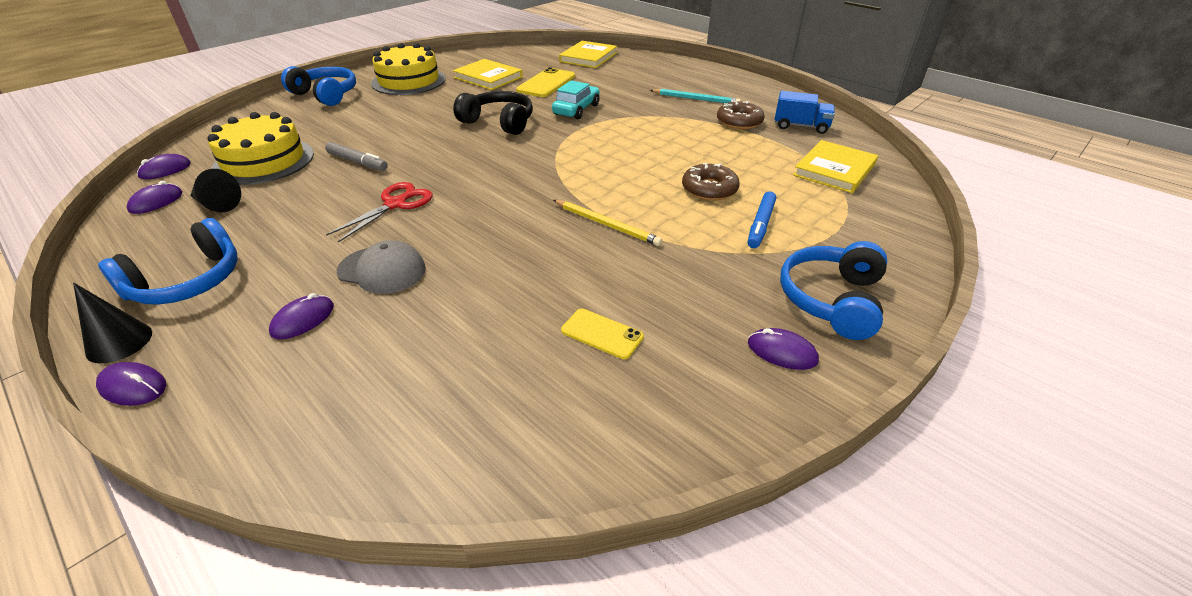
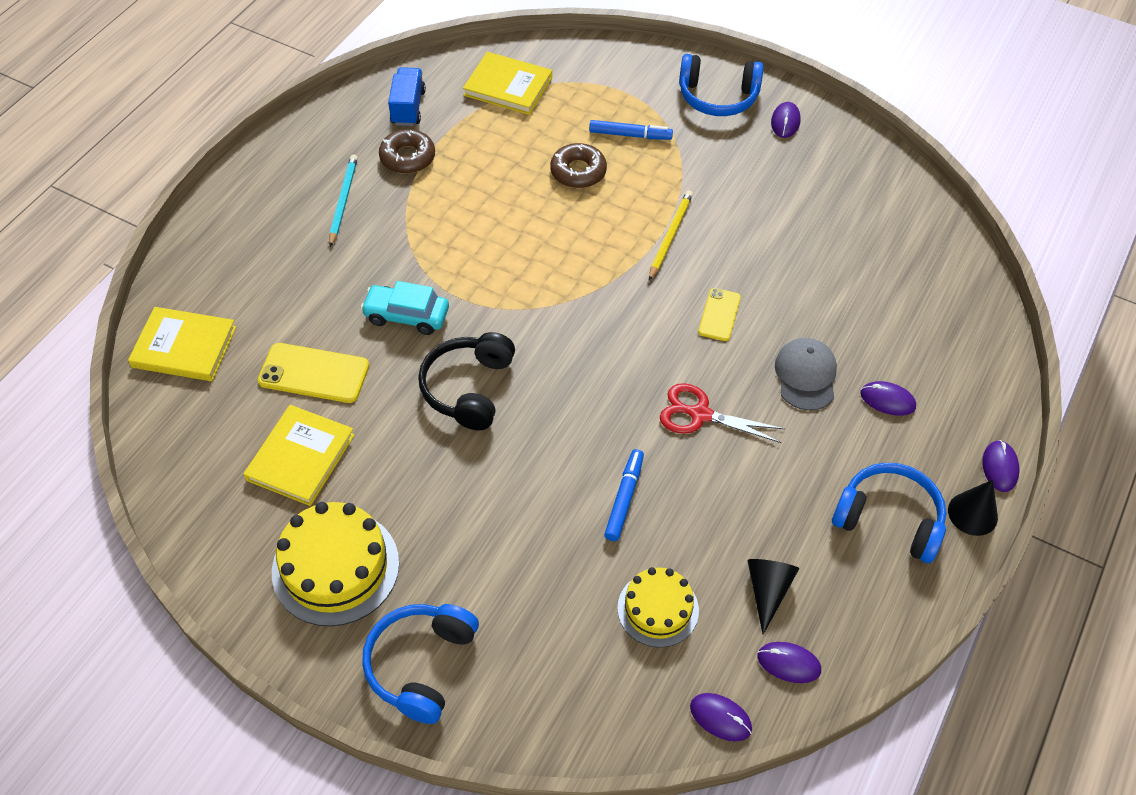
camera: 105 degrees left, 15 degrees up
(264, 161) = (658, 609): yellow cake -> yellow cake, size x0.63
(357, 162) = (624, 498): grey marker -> blue marker
(602, 333) = (812, 213): yellow phone -> yellow phone (719, 314)

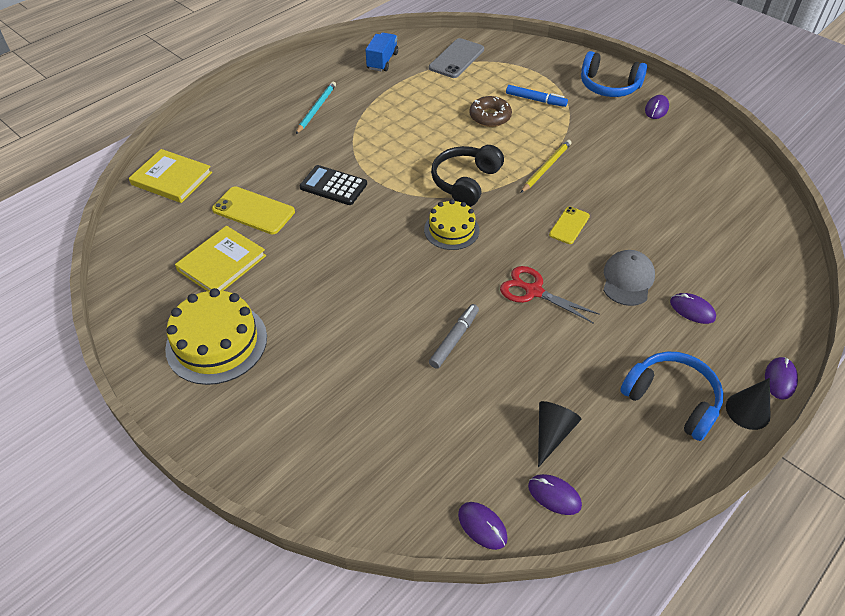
camera: 15 degrees right, 5 degrees down
(406, 316) = (333, 186): turquoise car -> black calculator
(407, 157) = (371, 90): brown donut -> none
(421, 665) = (253, 427): blue headphones -> none
(468, 388) = (361, 240): black headphones -> black headphones (465, 182)
(508, 86) = (456, 59): yellow book -> grey phone
(624, 498) = (454, 339): blue marker -> grey marker
(658, 609) = (455, 427): yellow cake -> yellow cake (451, 230)

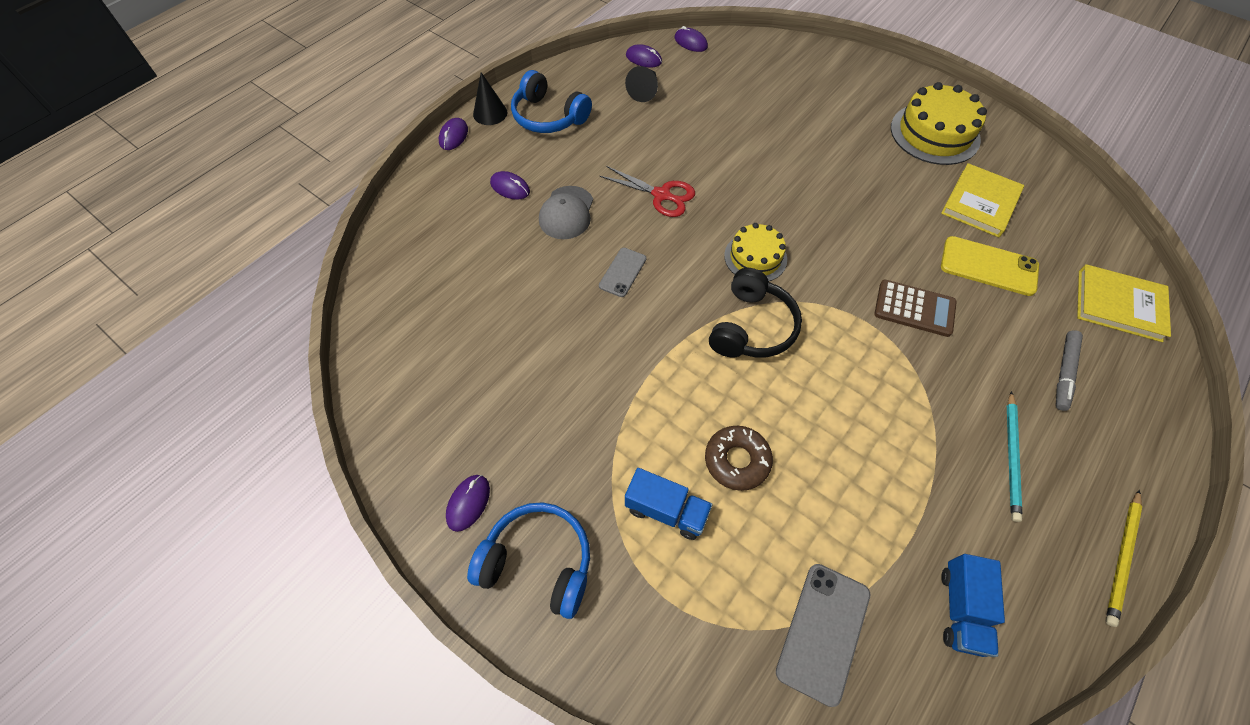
camera: 175 degrees right, 10 degrees up
(333, 186) = (914, 308): black calculator -> brown calculator
(454, 339) = (730, 149): grey marker -> grey marker (1064, 373)
(535, 100) = (666, 510): blue marker -> blue truck
(546, 167) = (649, 360): yellow pencil -> yellow pencil (1122, 558)
(569, 225) = (623, 272): yellow phone -> grey phone

